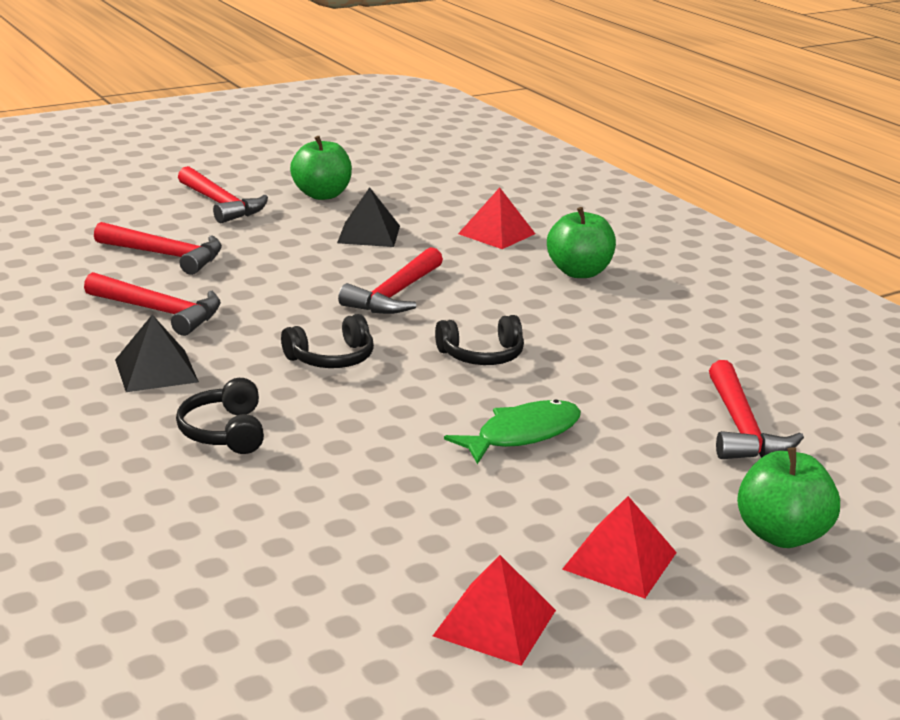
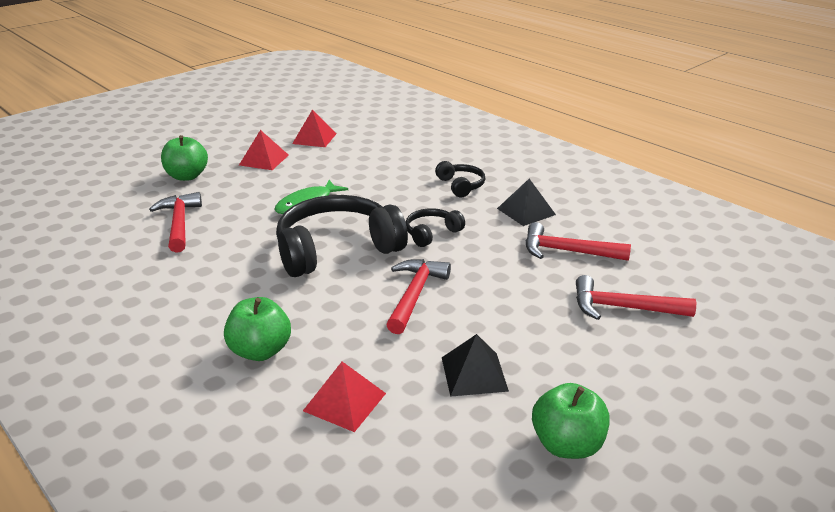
camera: 170 degrees right, 5 degrees up
(221, 204) = (654, 398): red hammer -> none
(482, 355) = (337, 249): black headphones -> black headphones, size x2.11

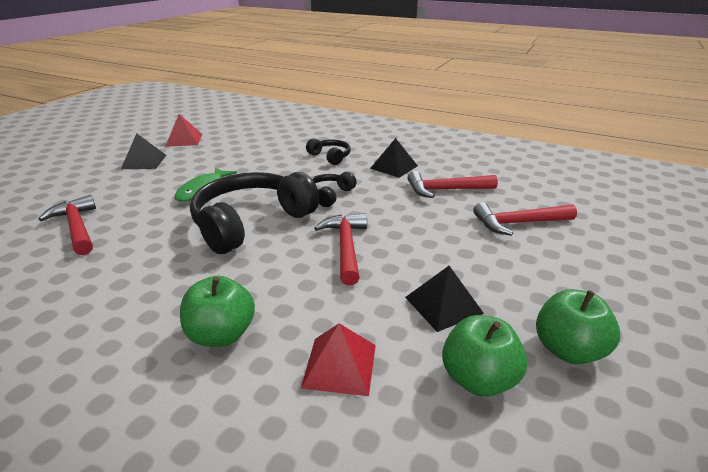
camera: 20 degrees left, 0 degrees up
(187, 176) = (70, 185): green apple -> green apple (478, 379)
(264, 160) = (144, 162): red pyramid -> black pyramid

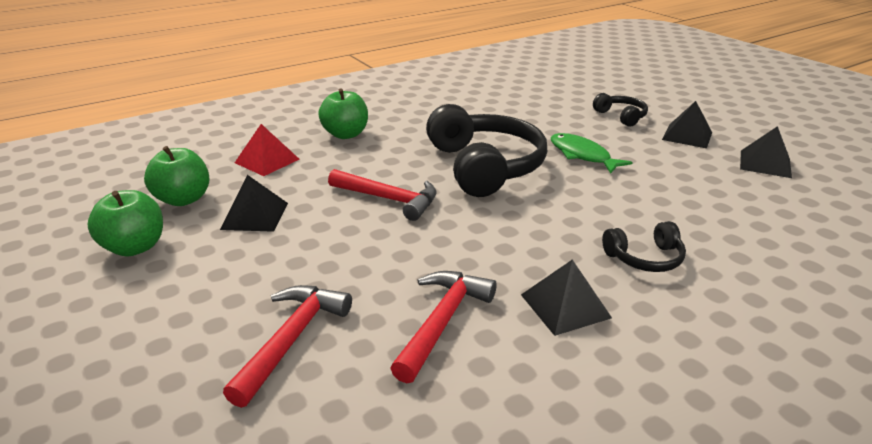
camera: 120 degrees right, 0 degrees up
(77, 227) = (542, 105): red hammer -> none
(184, 140) = (765, 163): red pyramid -> black pyramid
(329, 195) = (509, 221): black headphones -> black headphones (621, 116)

